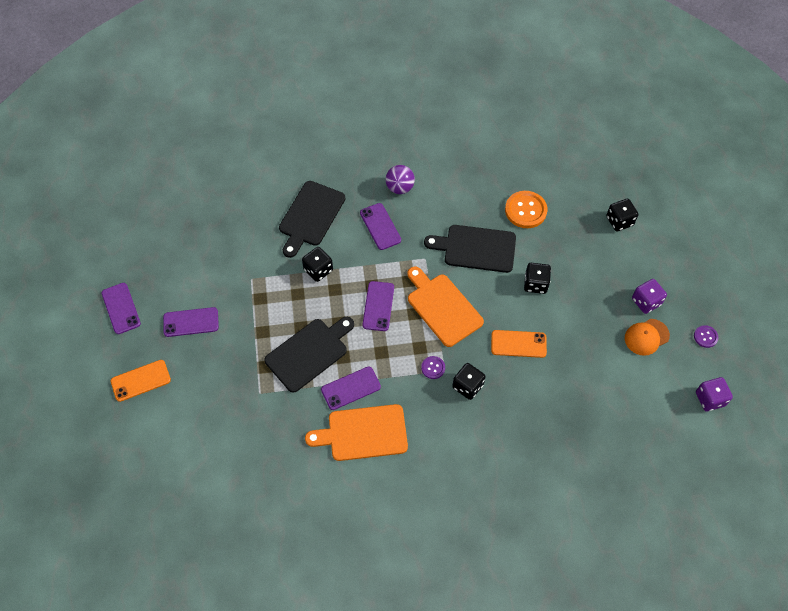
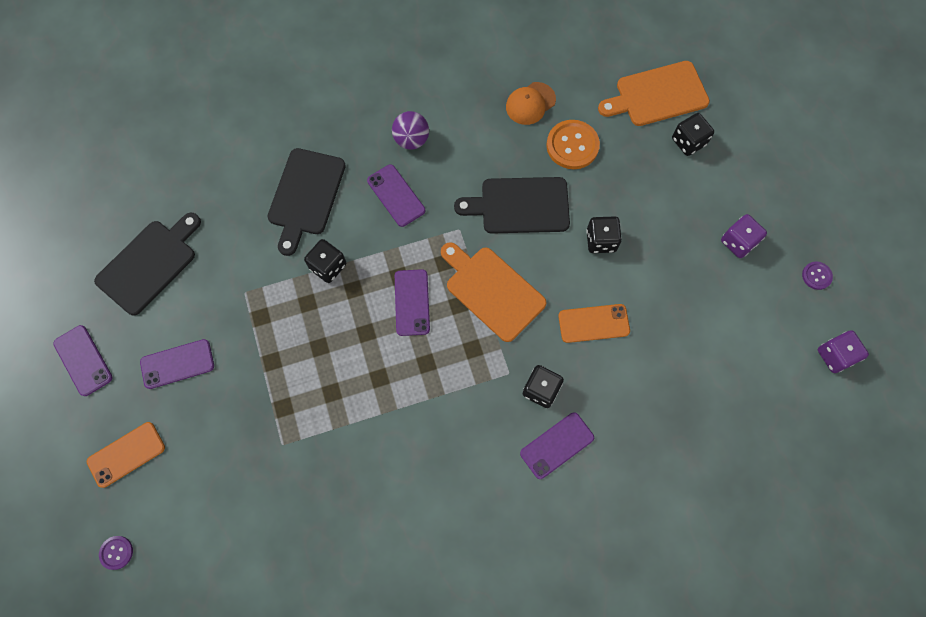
camera: 10 degrees left, 10 degrees up
(309, 353) = (336, 380): black cutting board -> black cutting board (149, 264)
(351, 388) = (396, 418): purple phone -> purple phone (557, 445)
(363, 433) = (422, 475): orange cutting board -> orange cutting board (657, 95)
(433, 368) = (494, 373): purple button -> purple button (116, 552)
(646, 337) = (746, 288): orange cap -> orange cap (530, 103)

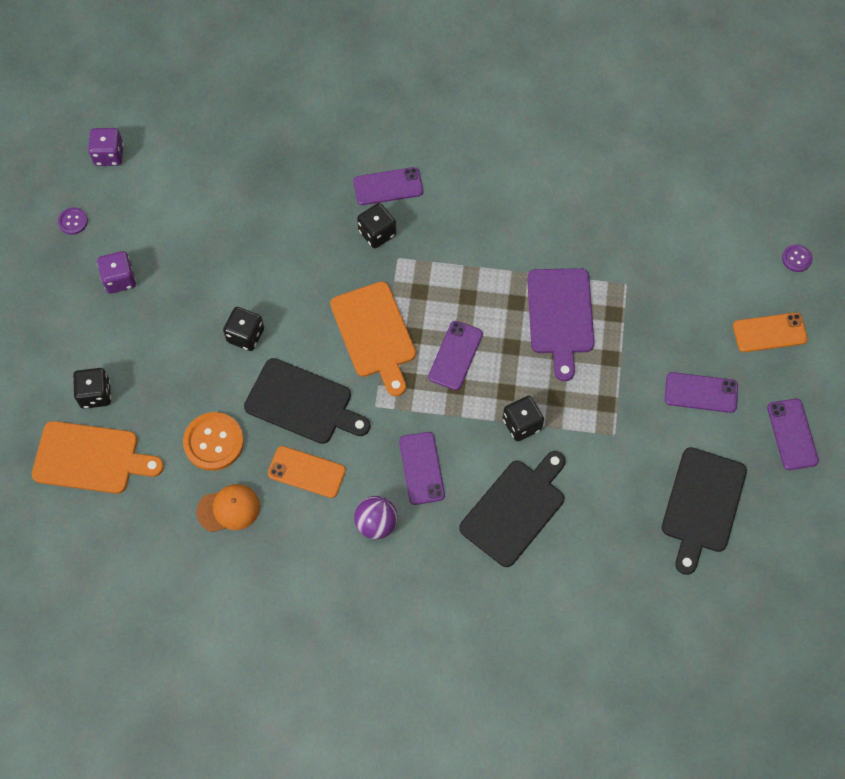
camera: 155 degrees left, 5 degrees down
(149, 264) = (702, 504): black cutting board -> black cutting board turned 45 degrees counterclockwise
(333, 382) = (560, 316): none -> purple cutting board
(593, 323) = (298, 267): orange phone -> orange phone (306, 472)

